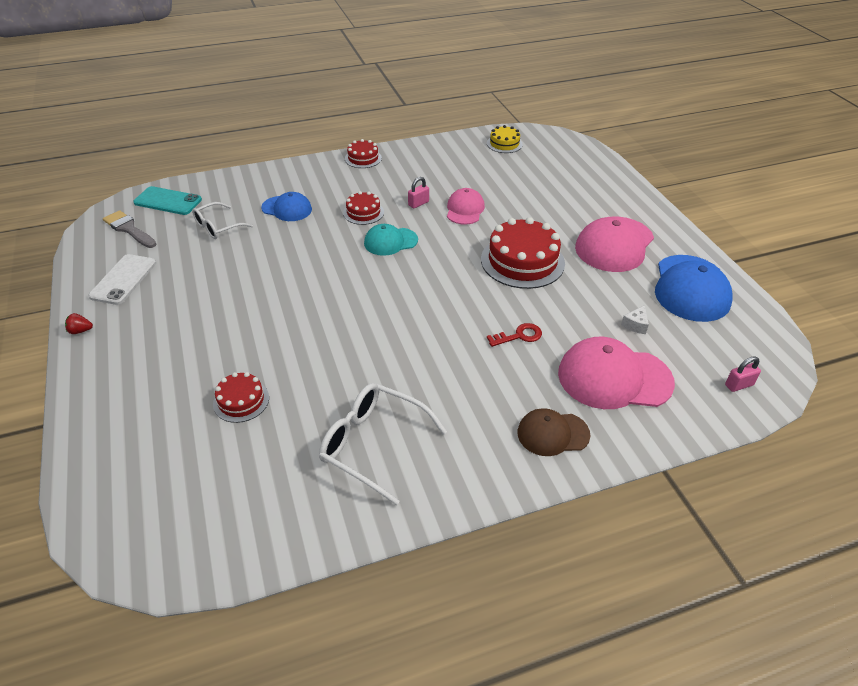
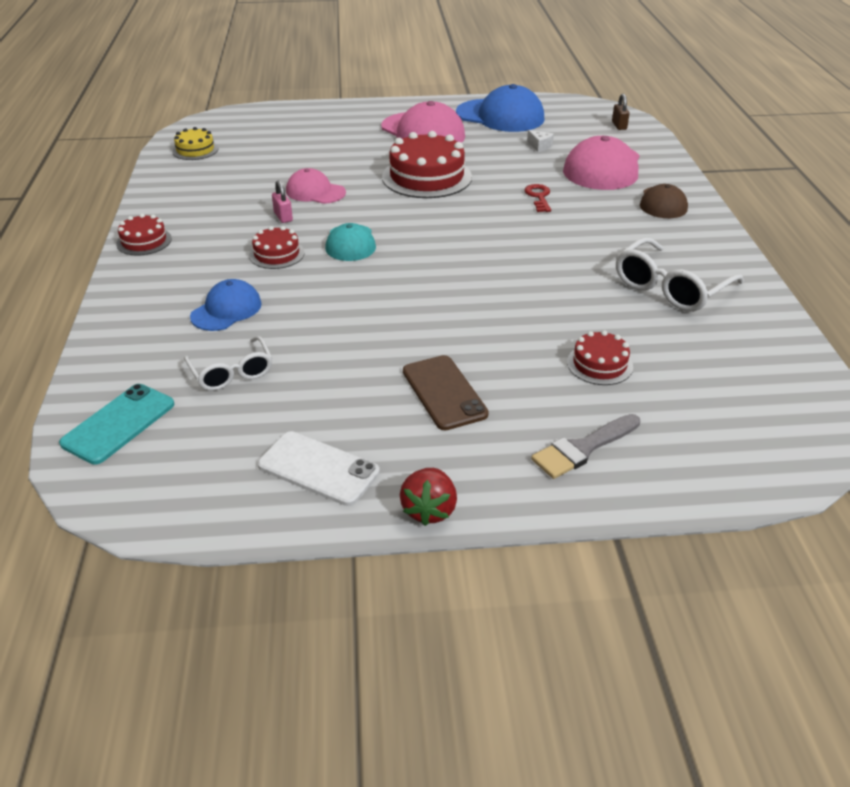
camera: 75 degrees left, 5 degrees down
(80, 331) = (429, 510): red strawberry -> red strawberry, size x1.69
(129, 229) = (175, 468): grey brush -> grey brush (582, 448)
(200, 319) = (444, 392): none -> brown phone
(739, 385) = (619, 126): pink padlock -> brown padlock

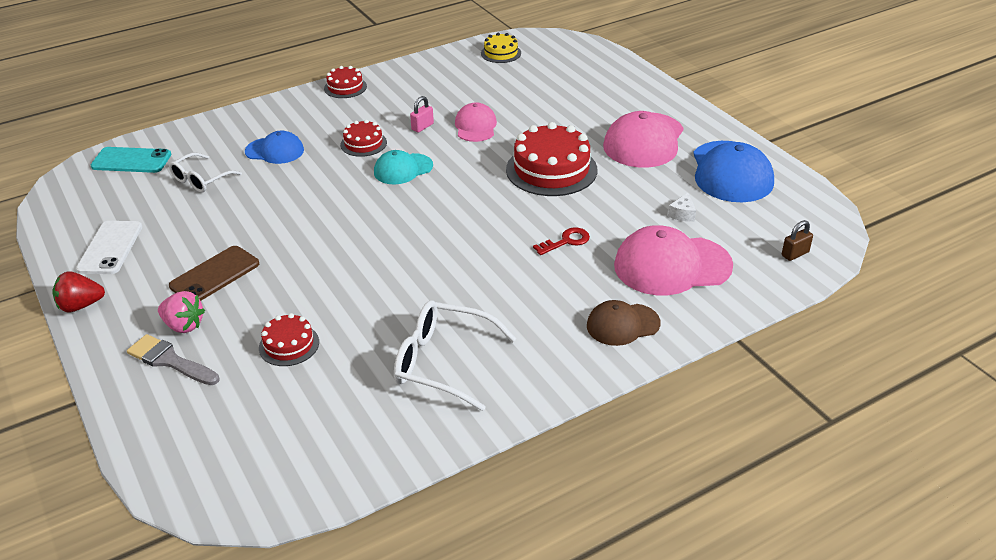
camera: 65 degrees right, 0 degrees up
(524, 429) = (184, 325): none -> pink strawberry

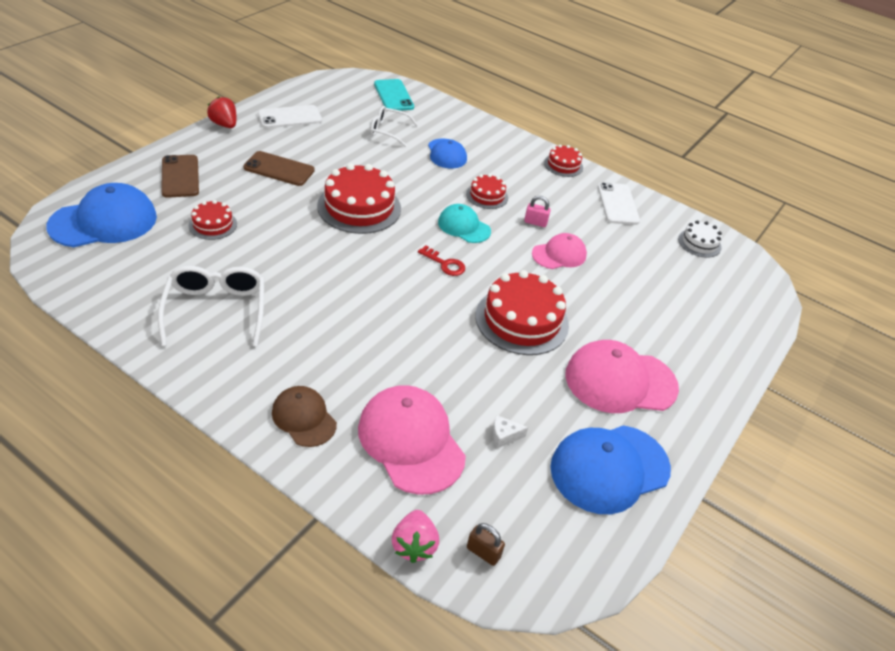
camera: 60 degrees right, 5 degrees up
(170, 360) = (180, 176): grey brush -> brown phone
(184, 325) = (218, 171): pink strawberry -> pink strawberry (414, 545)
(221, 442) = (104, 221): none -> blue cap
(328, 229) = (359, 207): none -> red cake
(424, 76) = (617, 204): none -> white phone
(501, 53) = (699, 243): yellow cake -> white cake
(566, 241) = (412, 353): red key -> red key (445, 264)

